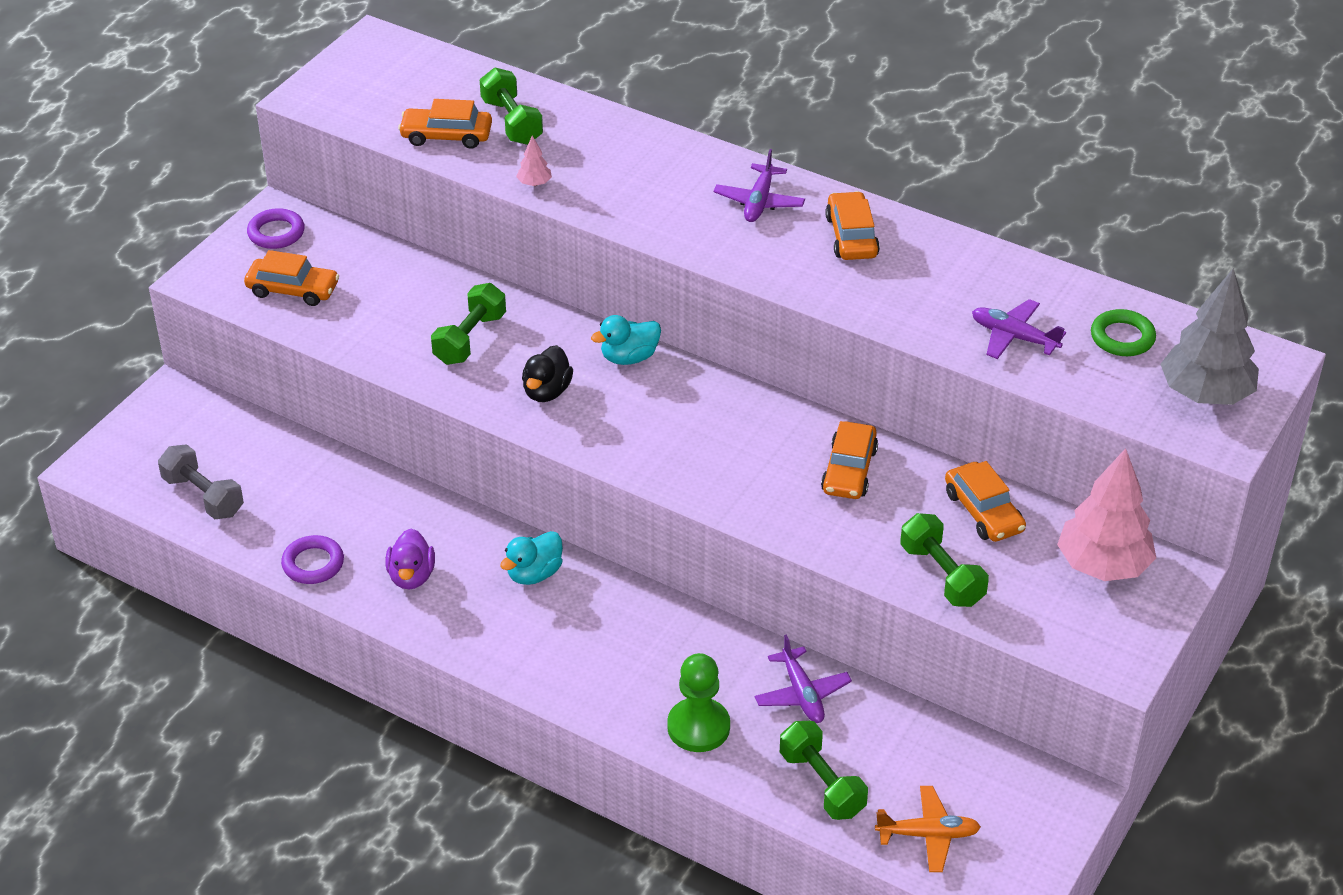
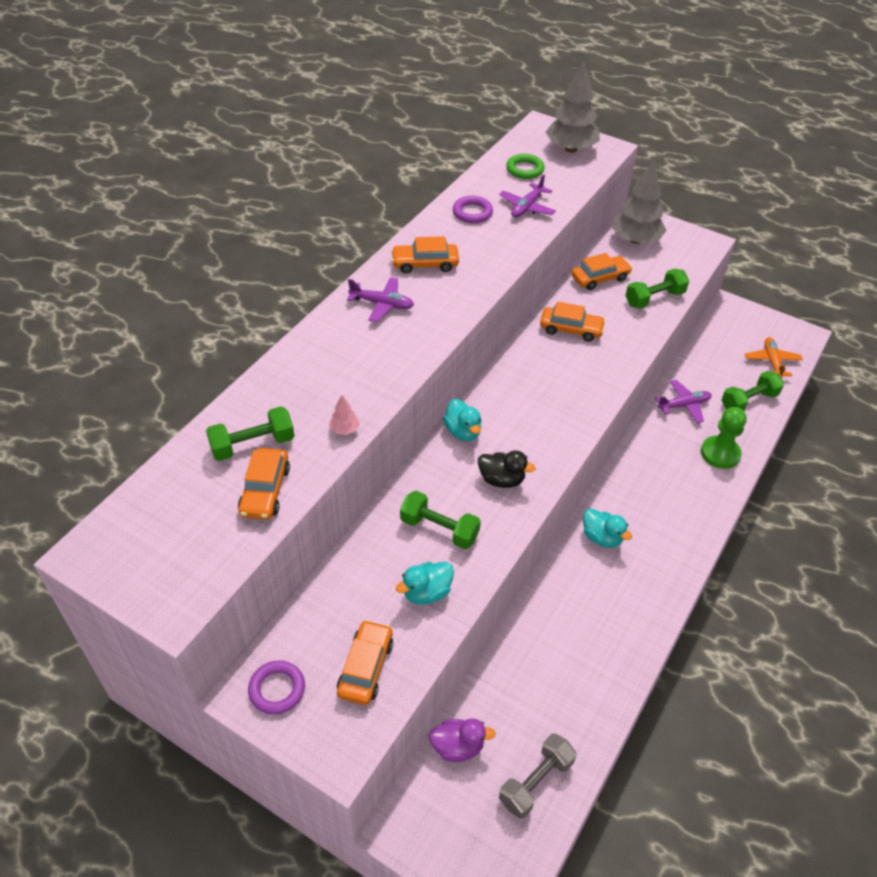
camera: 90 degrees left, 5 degrees up
(313, 564) = (607, 684): purple ring -> purple ring (472, 212)
(381, 330) = (426, 592): none -> turquoise duck
(411, 576) = (613, 614): purple duck -> purple duck (458, 747)
(1103, 565) = (635, 240): pink tree -> grey tree

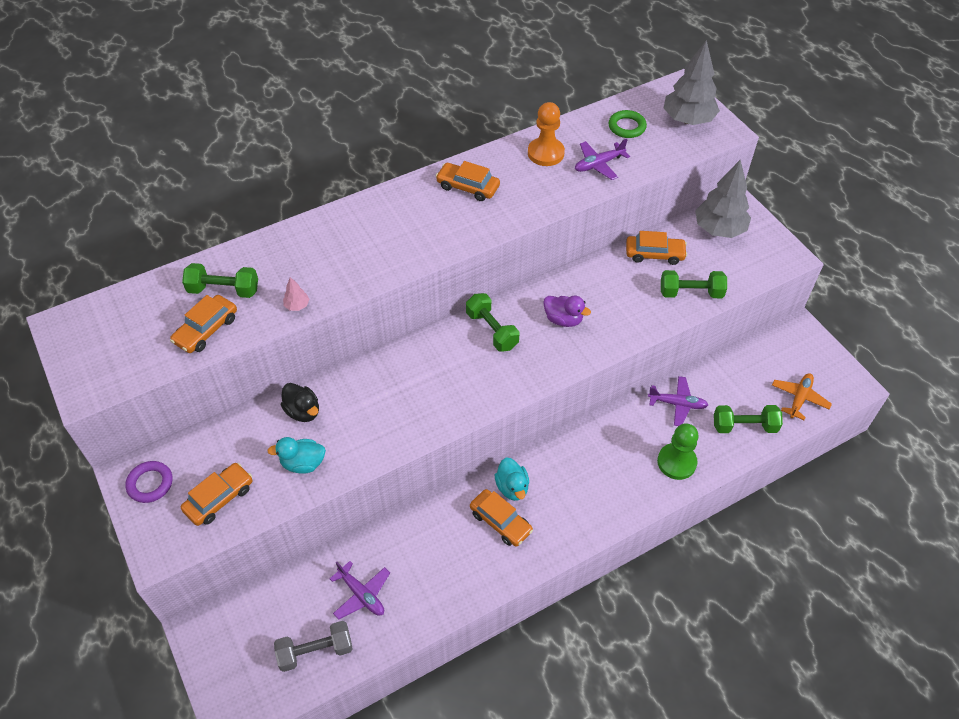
camera: 30 degrees right, 5 degrees up
(382, 304) = (405, 211): purple plane -> purple plane (361, 594)
(439, 529) = (349, 418): green dumbbell -> green dumbbell (492, 330)
(458, 747) = (278, 594): purple duck -> purple duck (563, 319)
(463, 432) = (427, 346): turquoise duck -> none
(472, 212) = (545, 153): purple ring -> orange pawn
(501, 480) = (428, 400): black duck -> black duck (303, 411)
(571, 329) = (589, 292): orange car -> orange car (500, 522)

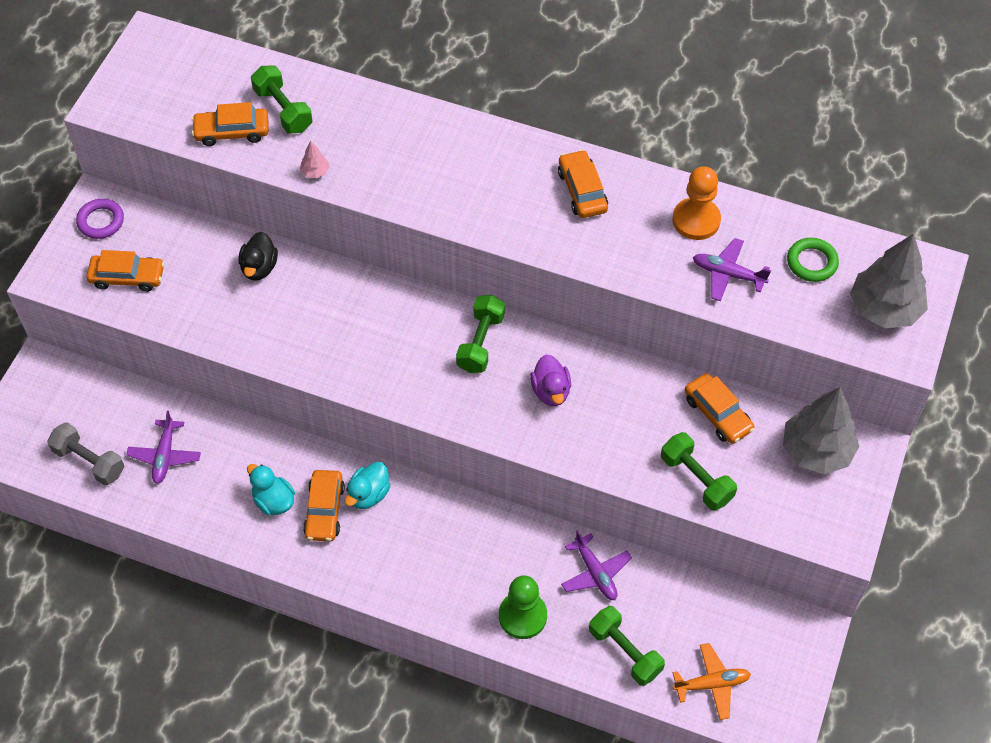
camera: 50 degrees right, 5 degrees up
(303, 463) = (209, 308): turquoise duck -> turquoise duck (273, 501)

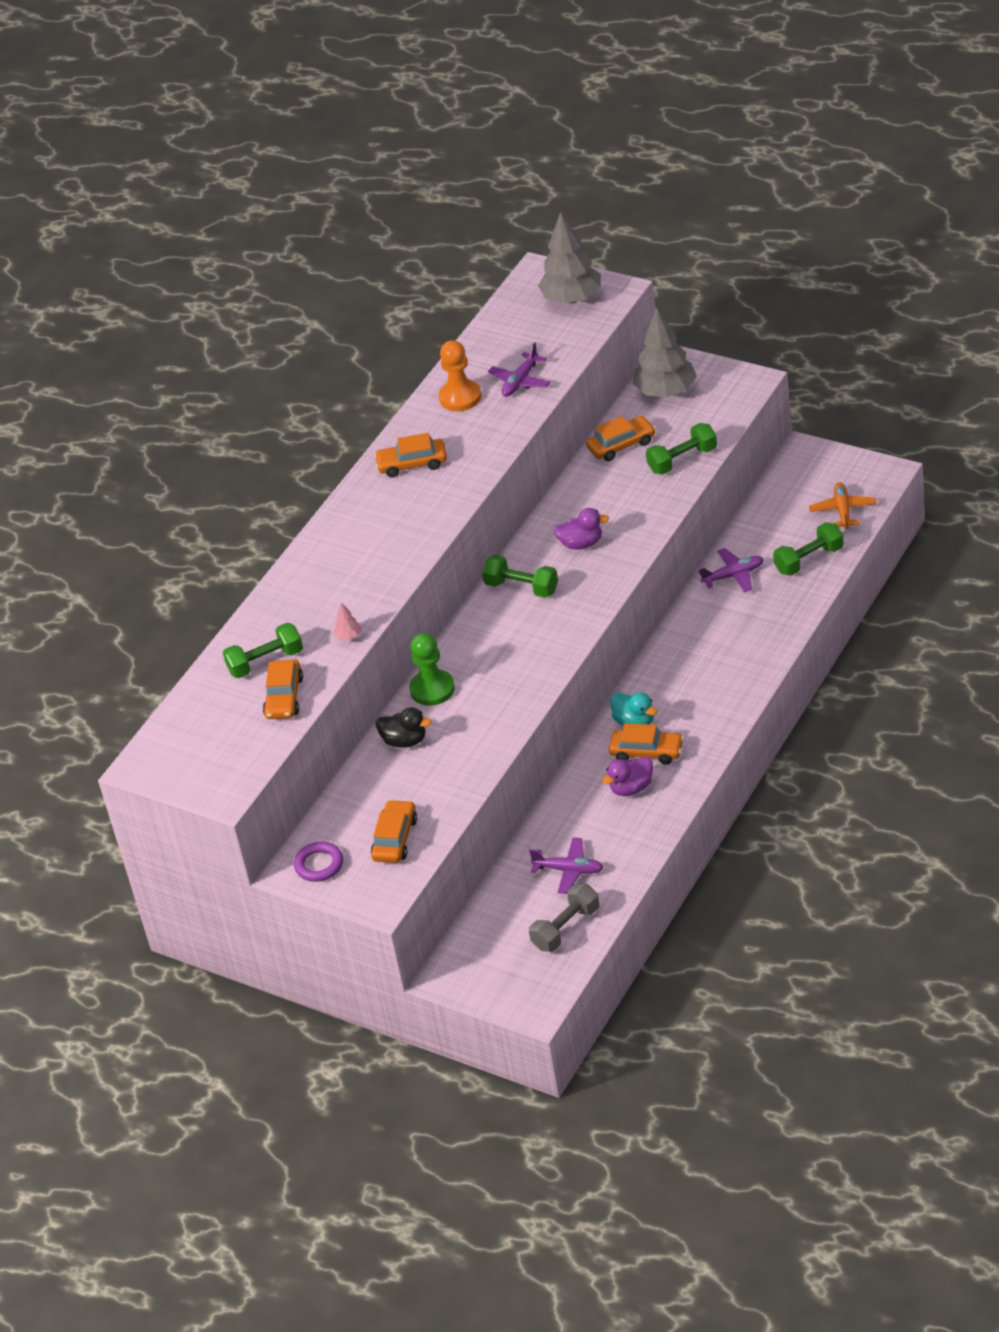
camera: 75 degrees left, 15 degrees down
(273, 501) = (631, 788): turquoise duck -> purple duck
(522, 616) = (769, 621): green pawn -> green pawn (432, 689)
(811, 262) = (518, 334): green ring -> none

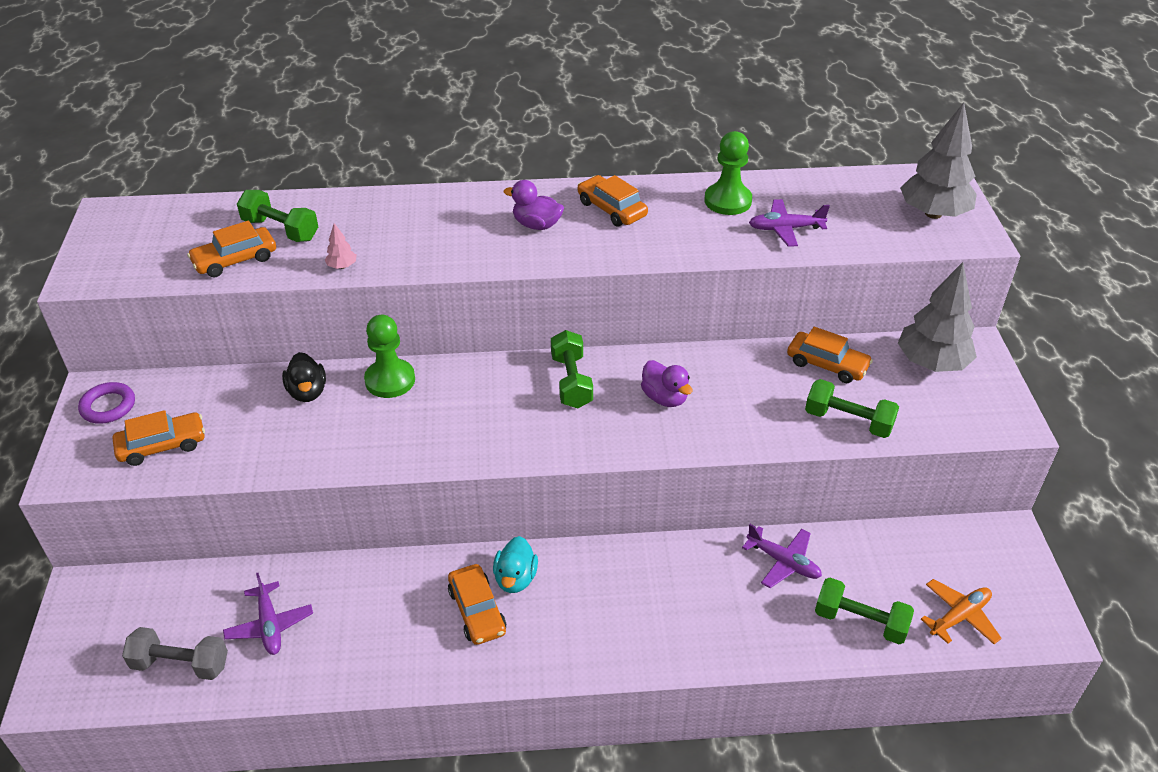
camera: 50 degrees right, 0 degrees up
(460, 397) = (727, 201): orange pawn -> green pawn
(631, 788) = (416, 623): purple duck -> purple duck (536, 225)

